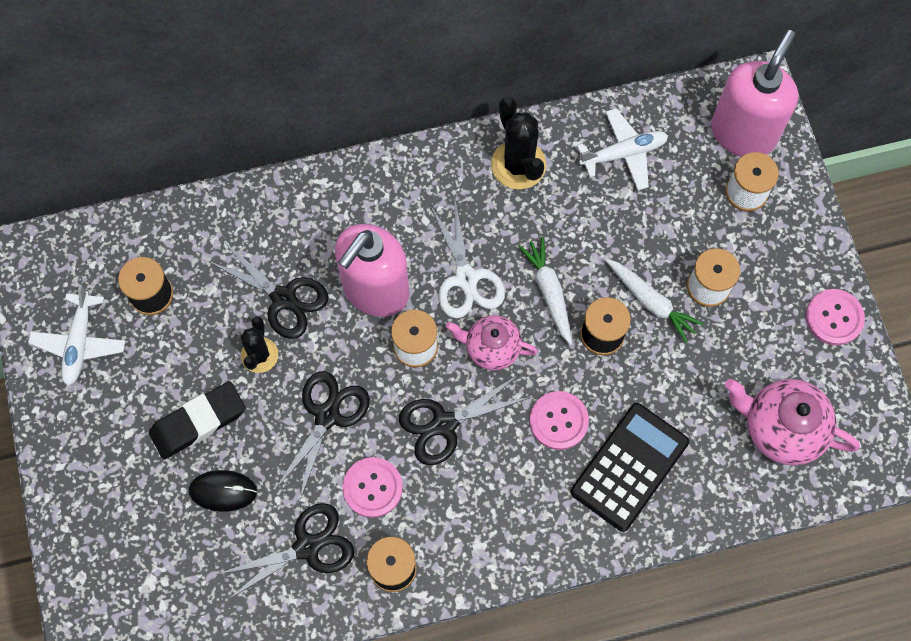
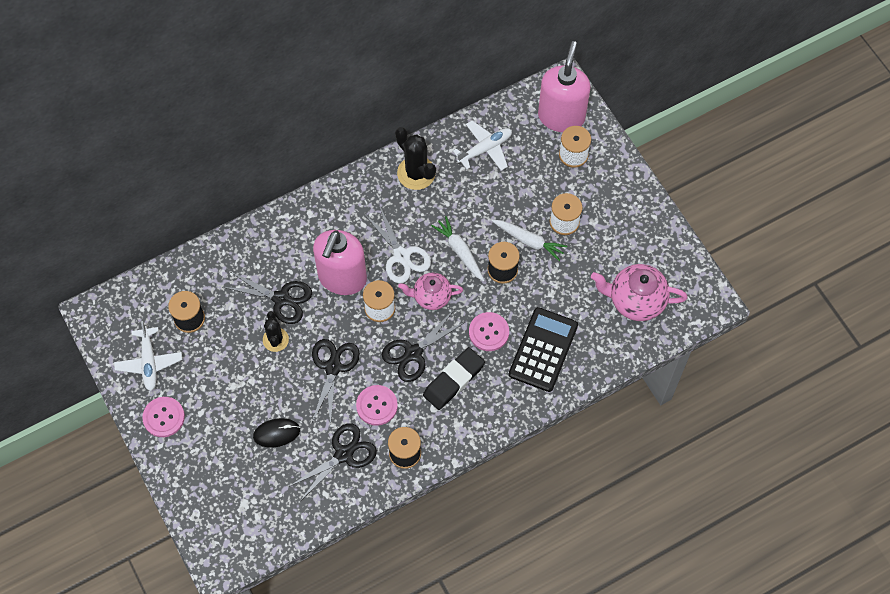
camera: 15 degrees left, 5 degrees down
(198, 422) = (246, 393): black eraser -> black eraser (454, 380)
(834, 318) = (651, 222): pink button -> pink button (164, 417)

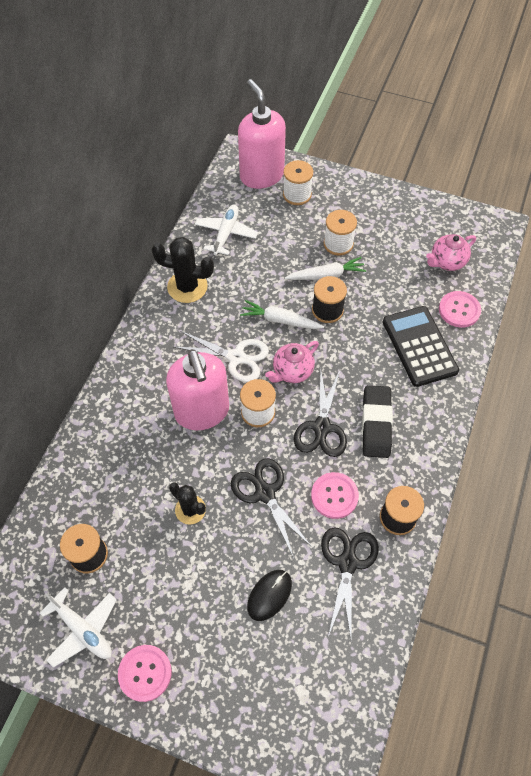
camera: 40 degrees left, 5 degrees down
(281, 299) = (163, 469): black scissors -> none
(489, 332) = (365, 364): pink button -> pink button (459, 310)
(635, 301) = (446, 262): pink teapot -> pink teapot, size x0.66

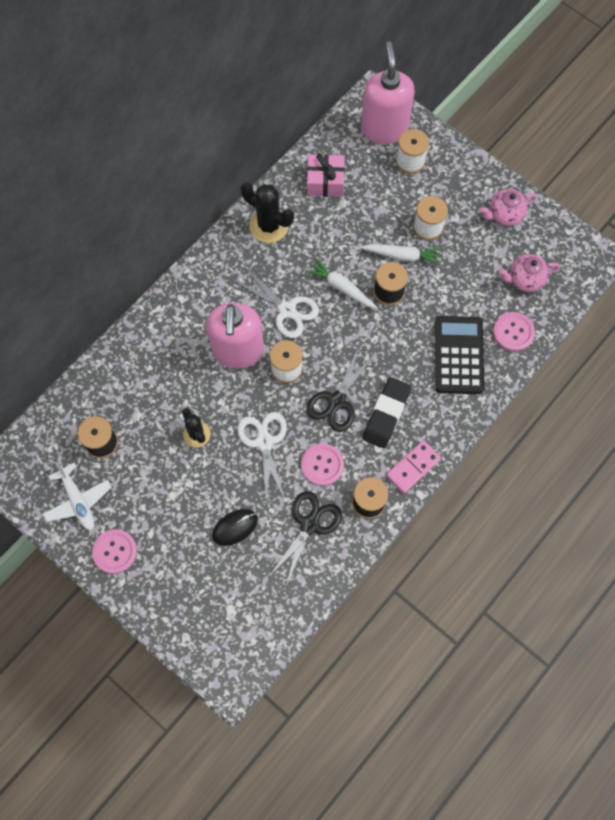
camera: 20 degrees right, 10 degrees up
(226, 233) = (325, 181): white plane -> pink gift
(265, 493) = (264, 442): black scissors -> white scissors
(292, 371) = (332, 340): pink teapot -> pink teapot (504, 215)
(425, 466) = (413, 467): none -> pink domino

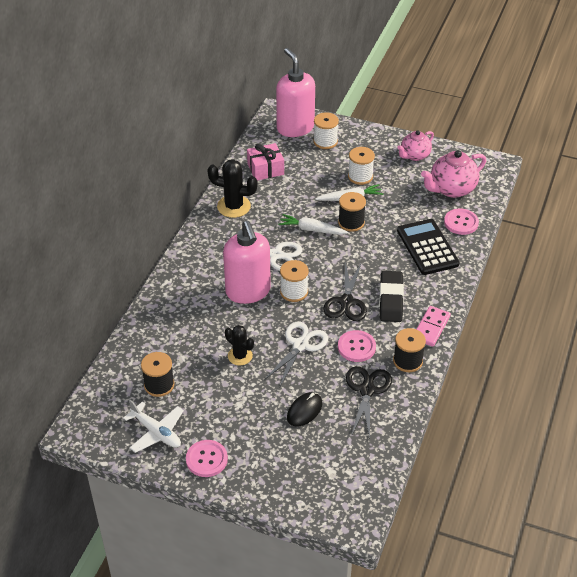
camera: 20 degrees left, 25 degrees down
(264, 442) = (300, 345): white scissors -> white scissors turned 60 degrees clockwise
(525, 279) = (451, 189): pink teapot -> pink teapot, size x1.51

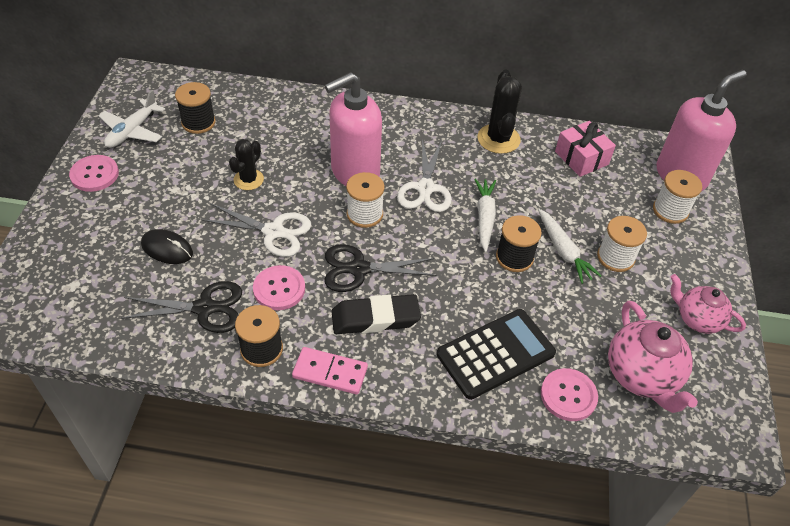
camera: 75 degrees right, 5 degrees up
(451, 189) = (642, 376): pink teapot -> pink teapot turned 150 degrees counterclockwise

